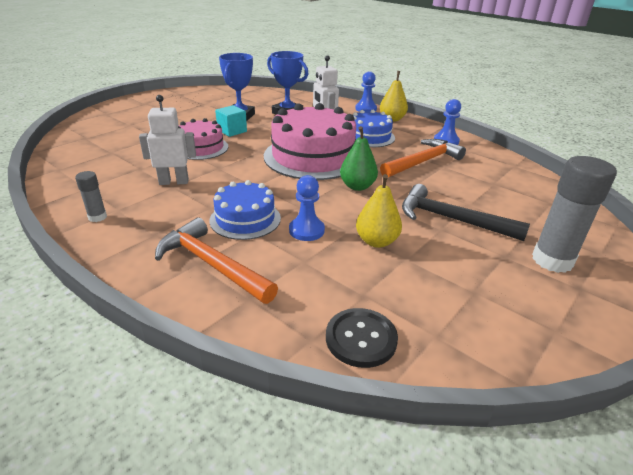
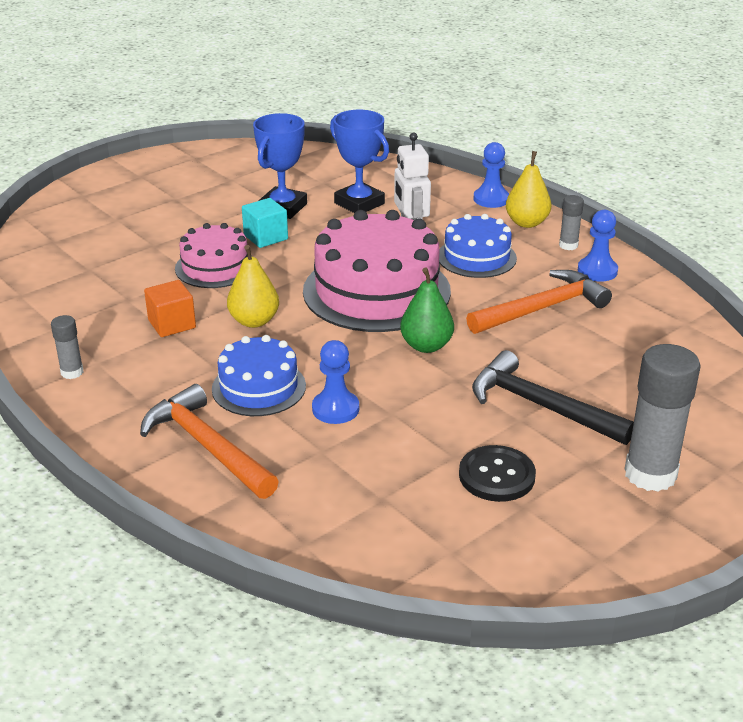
camera: 10 degrees right, 0 degrees up
(174, 182) = (172, 324): white robot -> orange cube
(361, 339) = (362, 547): black button -> black button (496, 476)
(376, 241) = (423, 431): yellow pear -> yellow pear (254, 321)
(422, 129) = (568, 245): none -> grey glue stick

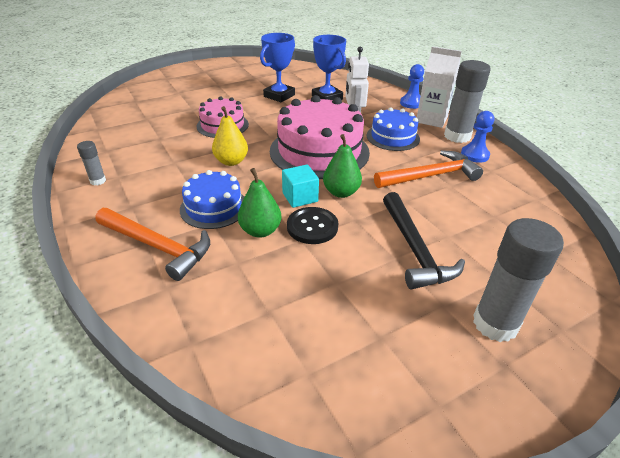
camera: 10 degrees right, 5 degrees up
(172, 324) = (178, 157): orange cube -> none
(207, 446) = (157, 247): orange hammer -> orange hammer turned 150 degrees clockwise
(265, 237) = (261, 111): turquoise cube -> turquoise cube (300, 197)
(335, 409) = (260, 231): blue pawn -> green pear
(496, 476) = (365, 305): black button -> black button (312, 227)
(527, 223) = (431, 119): yellow pear -> white carton
(541, 406) = (414, 249): black hammer -> black hammer turned 150 degrees counterclockwise
(568, 245) = (457, 136): grey glue stick -> grey glue stick, size x2.04

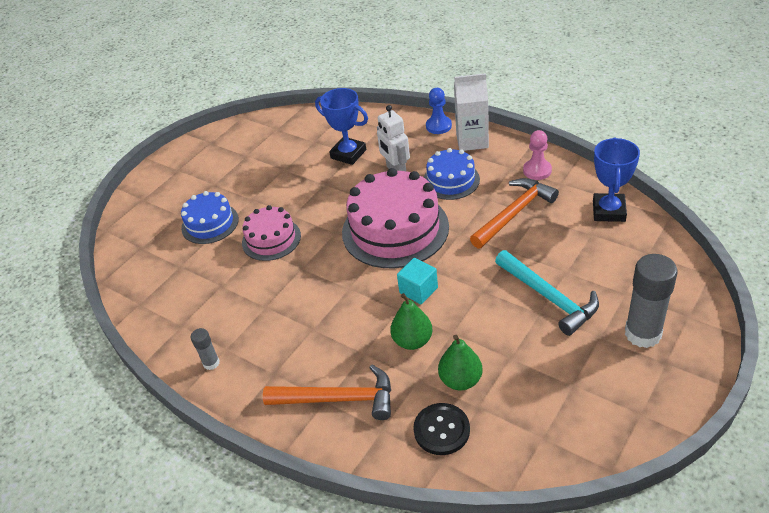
camera: 20 degrees left, 5 degrees up
(214, 207) = (351, 337): blue cake -> blue cake (210, 223)
(231, 161) = (321, 280): yellow pear -> none
(279, 96) = (295, 172): blue trophy -> blue trophy (609, 211)
(312, 227) = (452, 315): black button -> black button (441, 430)
(341, 192) = (450, 268): green pear -> green pear (460, 380)
(414, 249) = (549, 297): black hammer -> turquoise hammer
(457, 136) = (508, 153): grey glue stick -> none
(474, 155) = (537, 170): blue pawn -> pink pawn

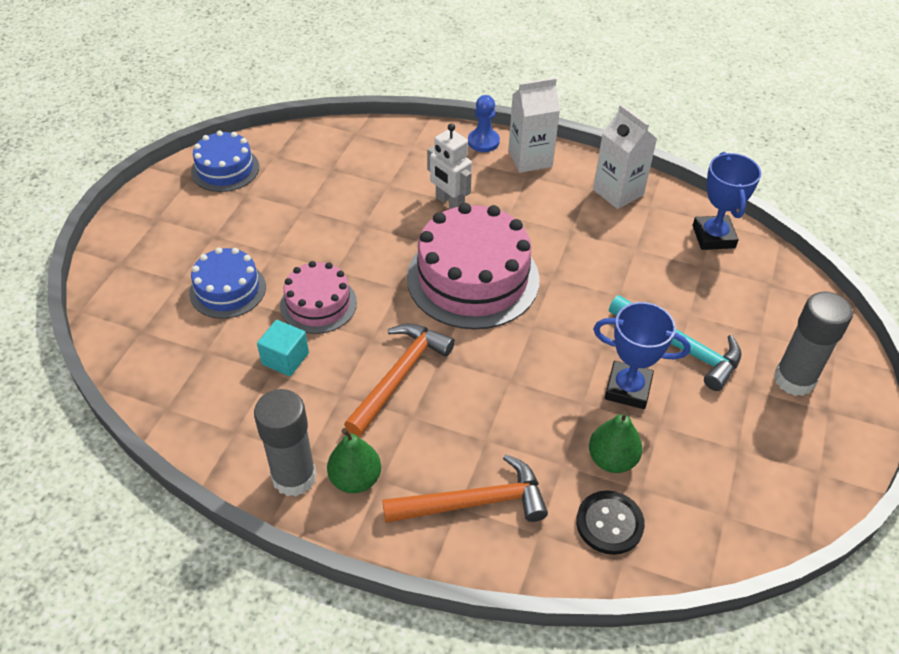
camera: 20 degrees left, 5 degrees up
(211, 363) = (294, 477): grey glue stick -> grey glue stick, size x2.04
(348, 154) = (382, 184): blue trophy -> blue trophy (628, 389)
(412, 341) = (540, 418): green pear -> green pear (355, 479)
(418, 290) = (526, 353): turquoise cube -> turquoise cube (285, 359)
(451, 180) = (521, 211): blue cake -> blue cake (225, 169)
(514, 213) = (608, 247): orange hammer -> orange hammer (400, 376)
(537, 170) = (618, 192): pink pawn -> white carton

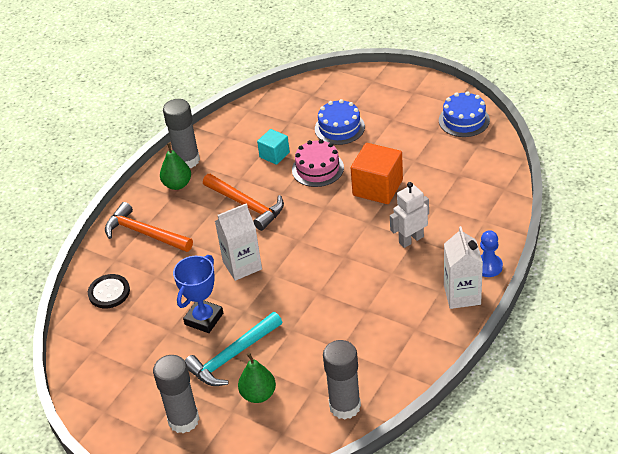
camera: 105 degrees right, 5 degrees down
(357, 239) = (377, 188): none -> orange cube
(473, 278) = (326, 247): pink cake -> none
(474, 502) = (144, 233): orange hammer -> orange hammer turned 120 degrees clockwise
(612, 459) = (152, 301): green pear -> green pear (258, 394)
(618, 192) = (411, 349): white carton -> white carton (242, 265)
(713, 237) = (345, 406): blue trophy -> grey glue stick

